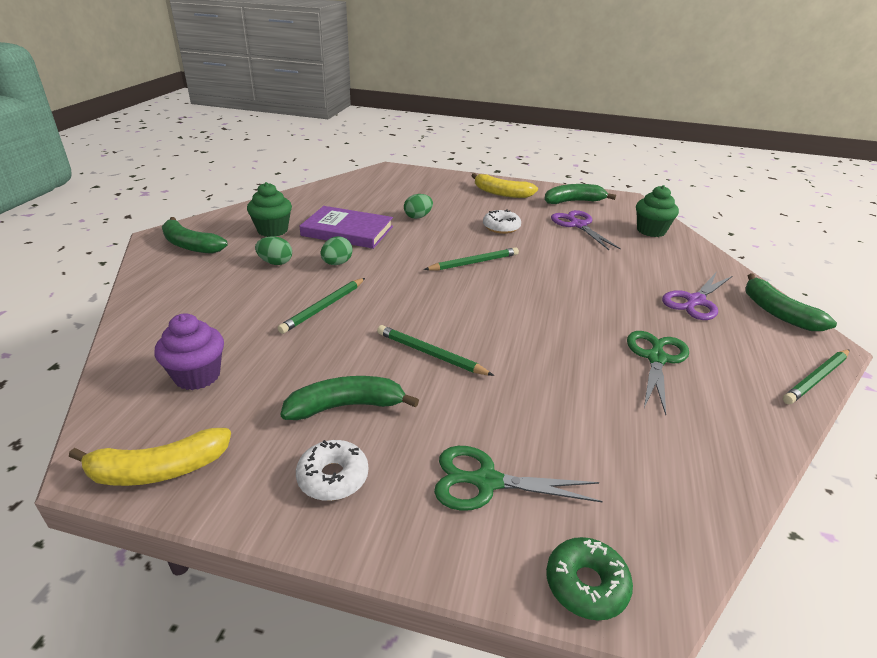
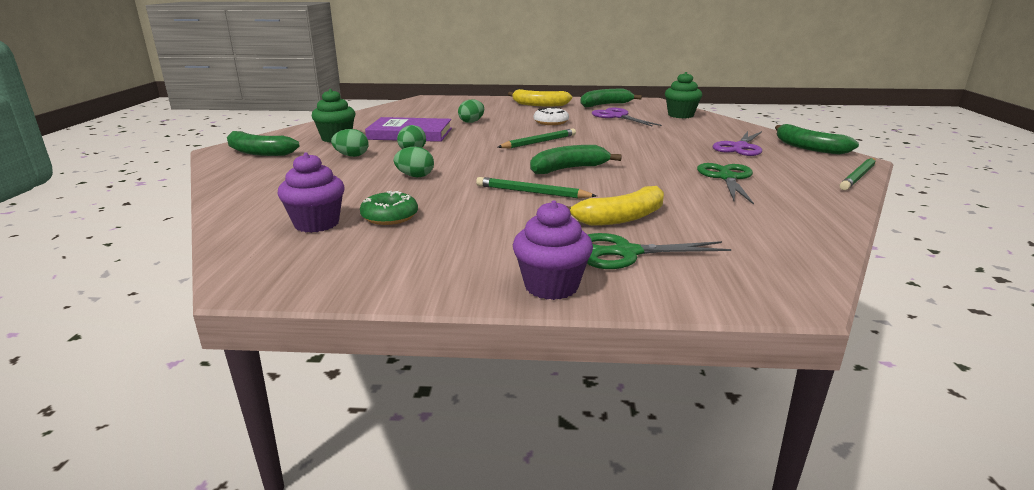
camera: 10 degrees left, 10 degrees down
(158, 469) = (313, 279): yellow banana -> yellow banana (620, 218)
(323, 307) = (415, 176): green pencil -> green egg
(333, 477) = (486, 265): white donut -> none
(346, 406) = (473, 226): green banana -> green banana (568, 169)
(383, 528) = (551, 286): none -> purple cupcake
(586, 584) = (744, 294): green donut -> green donut (390, 217)

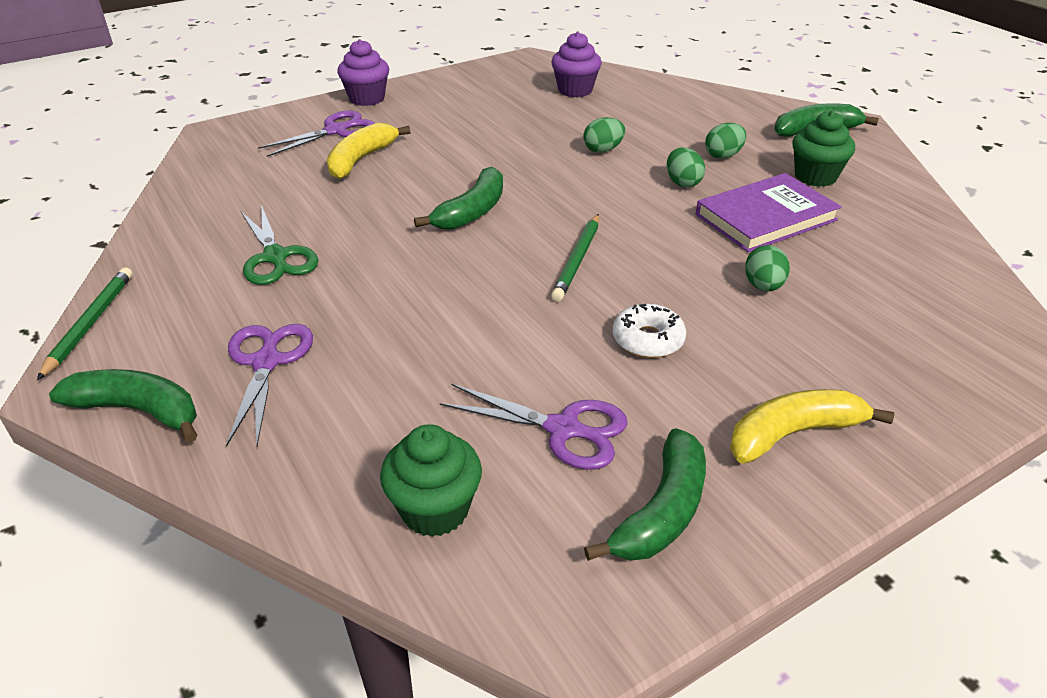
camera: 145 degrees right, 15 degrees up
(390, 217) = (539, 108): green donut -> none
(532, 192) = (468, 165): green pencil -> none
(626, 253) = (336, 131): green scissors -> purple scissors

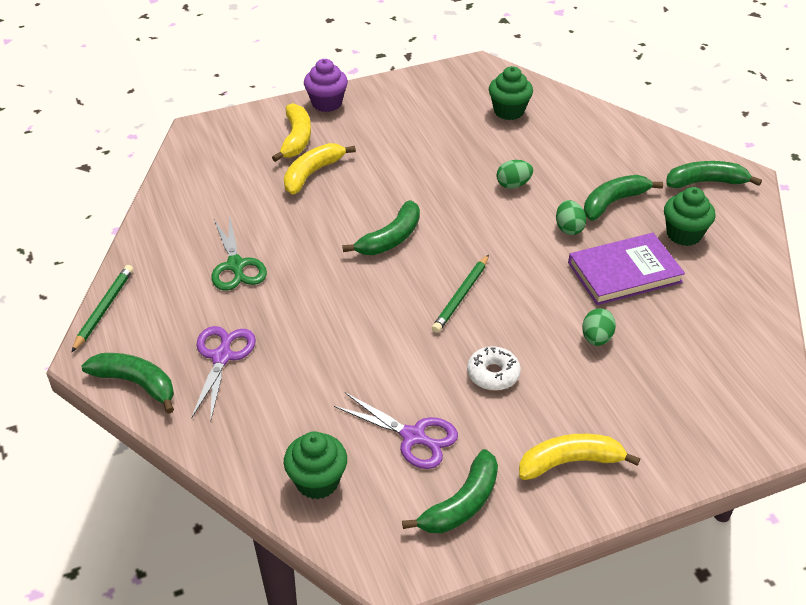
camera: 10 degrees right, 5 degrees up
(336, 131) = (296, 139): purple scissors -> yellow banana
(575, 90) = (509, 111): purple cupcake -> green cupcake
(723, 156) = (613, 202): green egg -> green banana

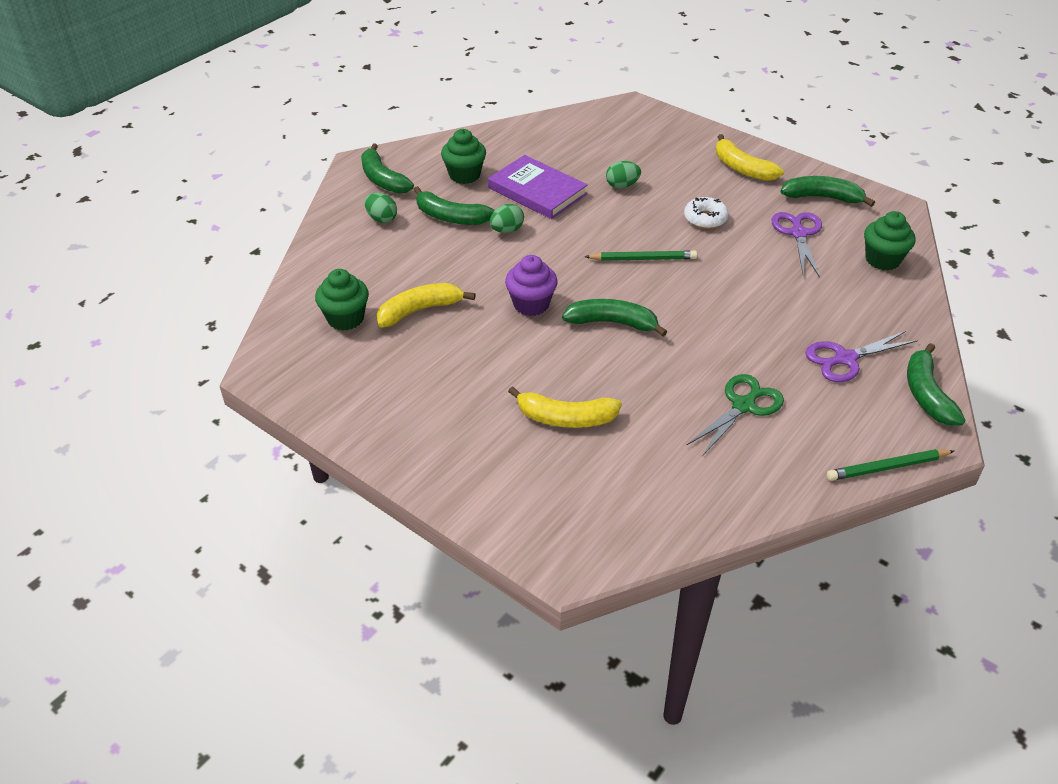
camera: 120 degrees left, 0 degrees up
(296, 139) = (516, 461): yellow banana -> yellow banana (420, 310)
(327, 103) = (426, 468): purple cupcake -> purple cupcake (531, 304)
(513, 185) = (471, 277): green egg -> green egg (382, 219)

